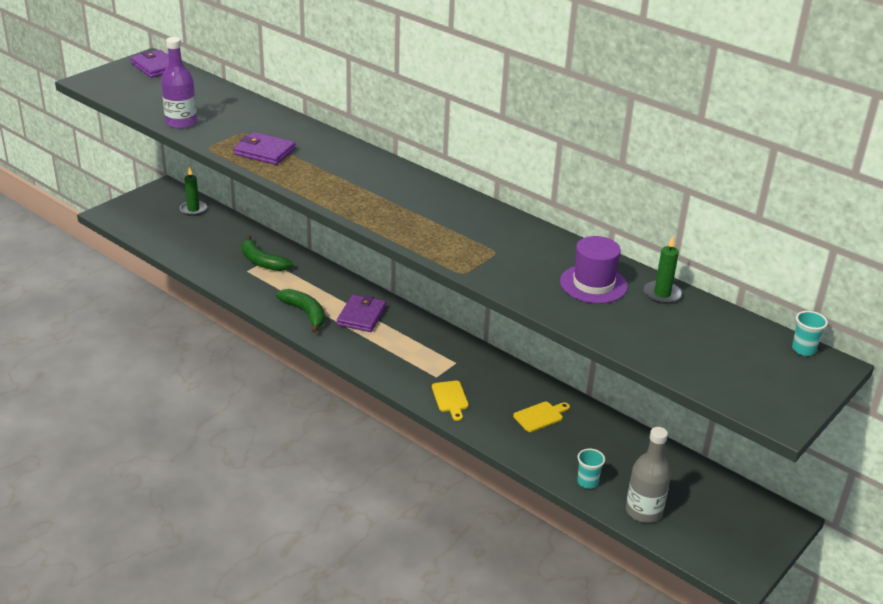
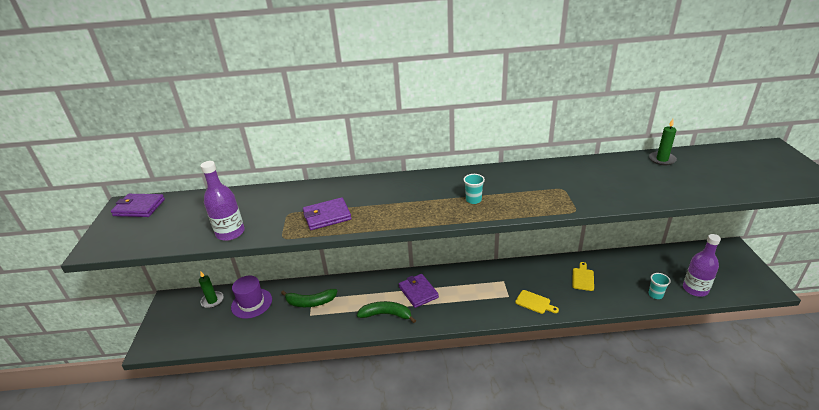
camera: 40 degrees left, 0 degrees up
(593, 284) = (632, 174): purple hat -> purple hat (251, 303)
(643, 511) = (695, 289): grey bottle -> purple bottle
(803, 349) = (752, 147): turquoise cup -> turquoise cup (473, 200)

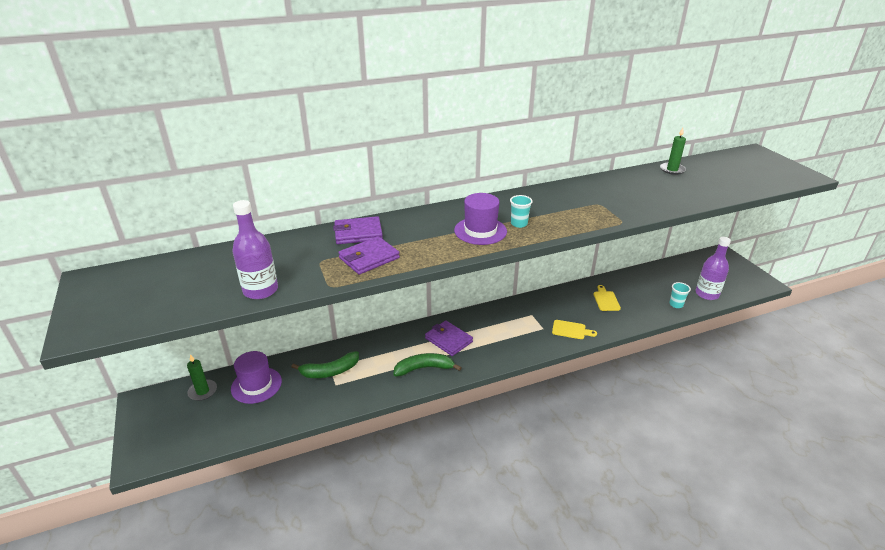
camera: 20 degrees left, 0 degrees up
(139, 208) = (114, 279): purple wallet -> purple wallet (358, 233)
(434, 203) = (480, 231): none -> purple hat

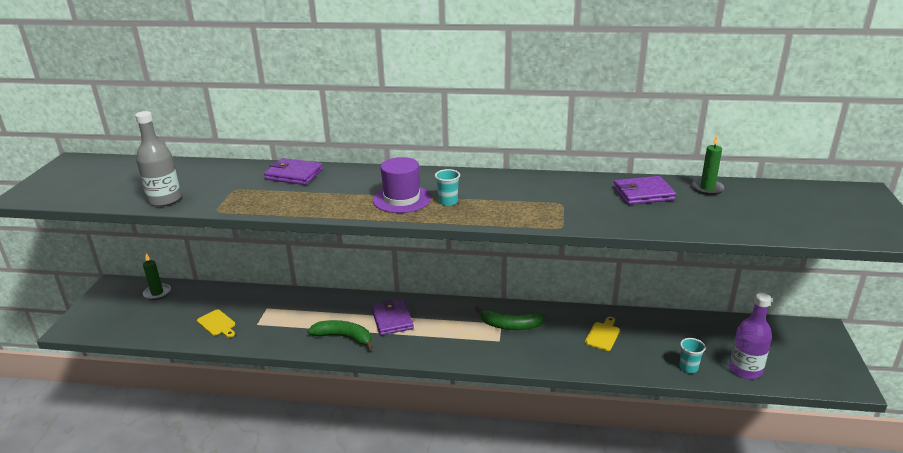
camera: 30 degrees right, 5 degrees down
(256, 385) = (198, 302): purple hat -> none
(260, 290) = (165, 200): purple bottle -> grey bottle
(330, 371) = (263, 311): green banana -> green banana (510, 325)
(369, 258) = (275, 197): purple wallet -> purple wallet (643, 194)
(571, 330) = (528, 352): yellow cutting board -> yellow cutting board (217, 324)

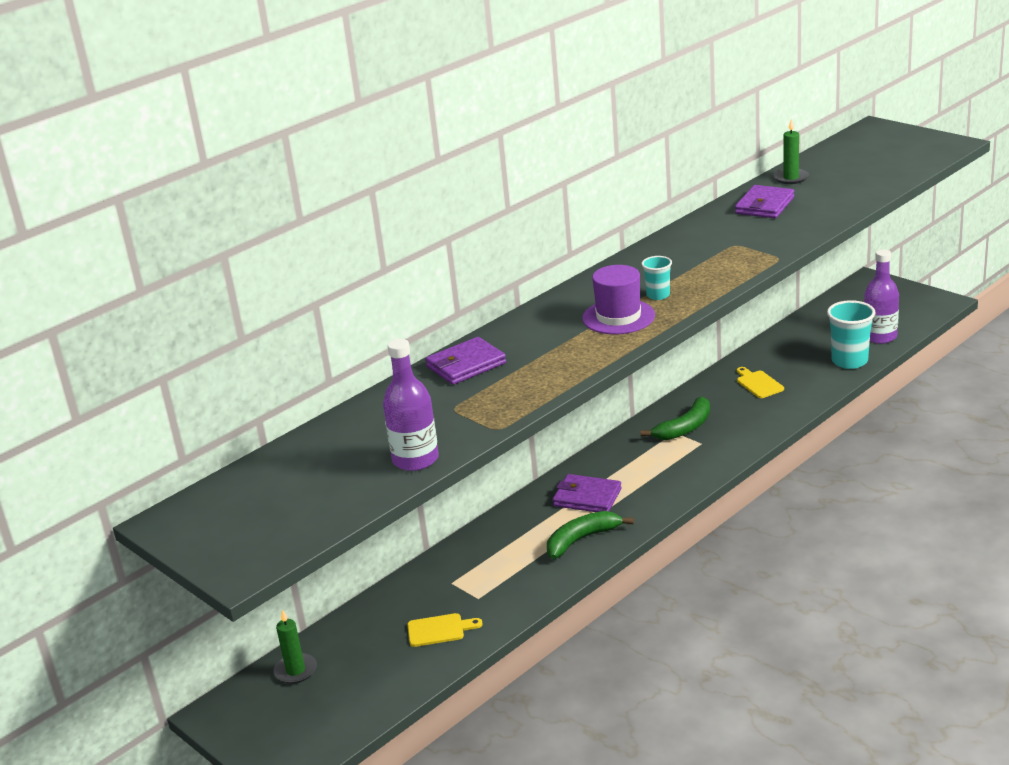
camera: 50 degrees left, 0 degrees up
(165, 200) = (415, 460): grey bottle -> purple bottle
(688, 368) = (849, 361): turquoise cup -> turquoise cup, size x1.82

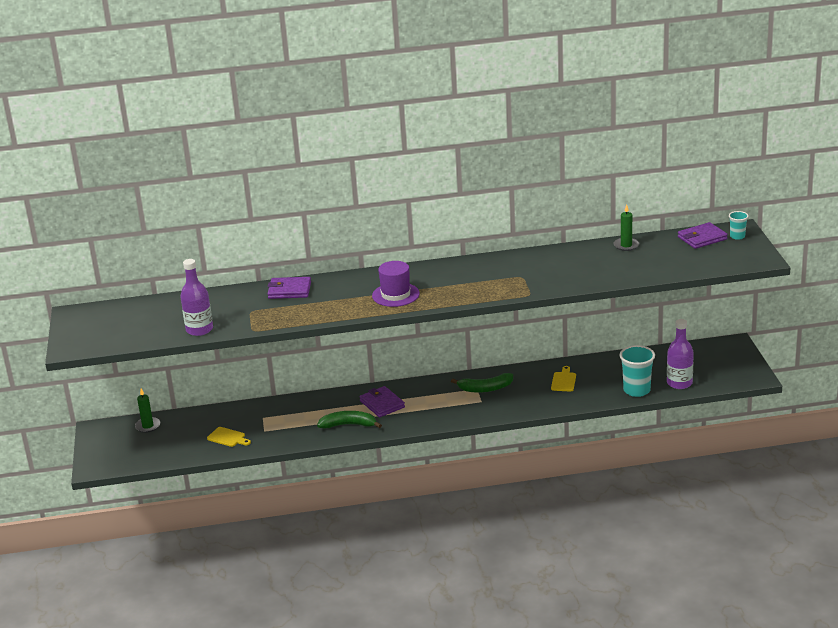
camera: 35 degrees right, 0 degrees up
(658, 295) = (434, 290): turquoise cup -> turquoise cup (737, 236)
(765, 205) = (580, 258): purple wallet -> purple wallet (702, 238)

